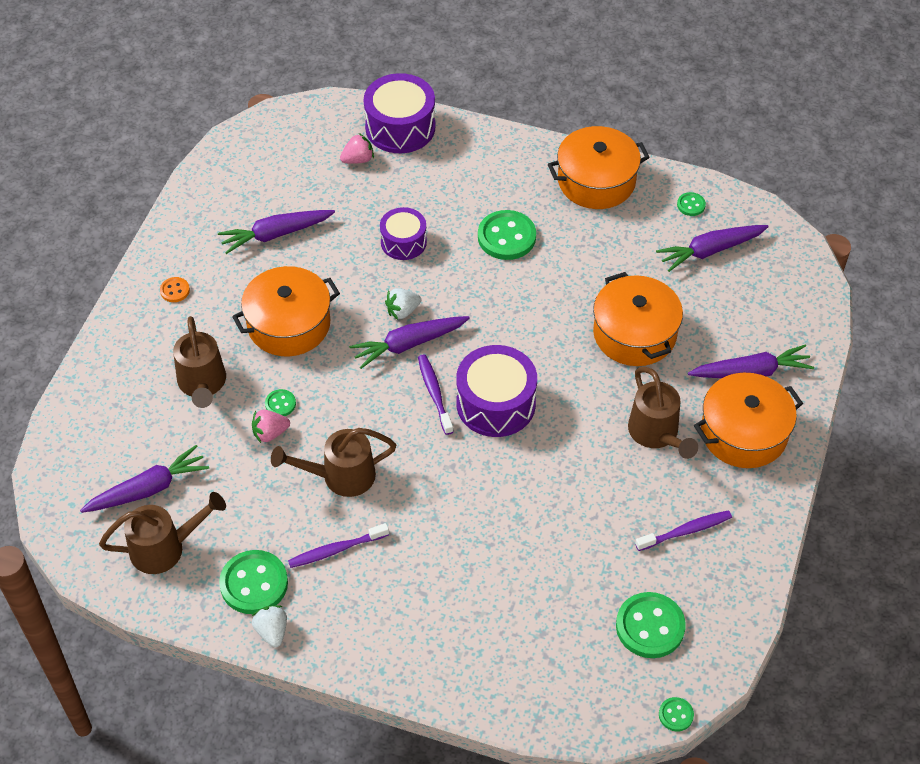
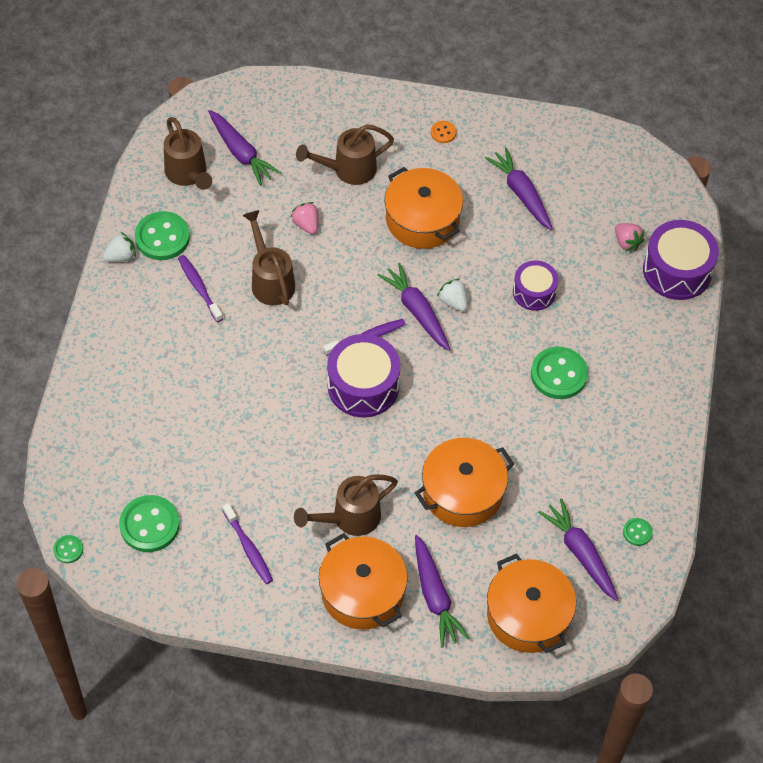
camera: 80 degrees right, 5 degrees up
(280, 404) = (337, 227): green button -> none
(596, 181) = (649, 445): orange pot -> orange pot (528, 615)

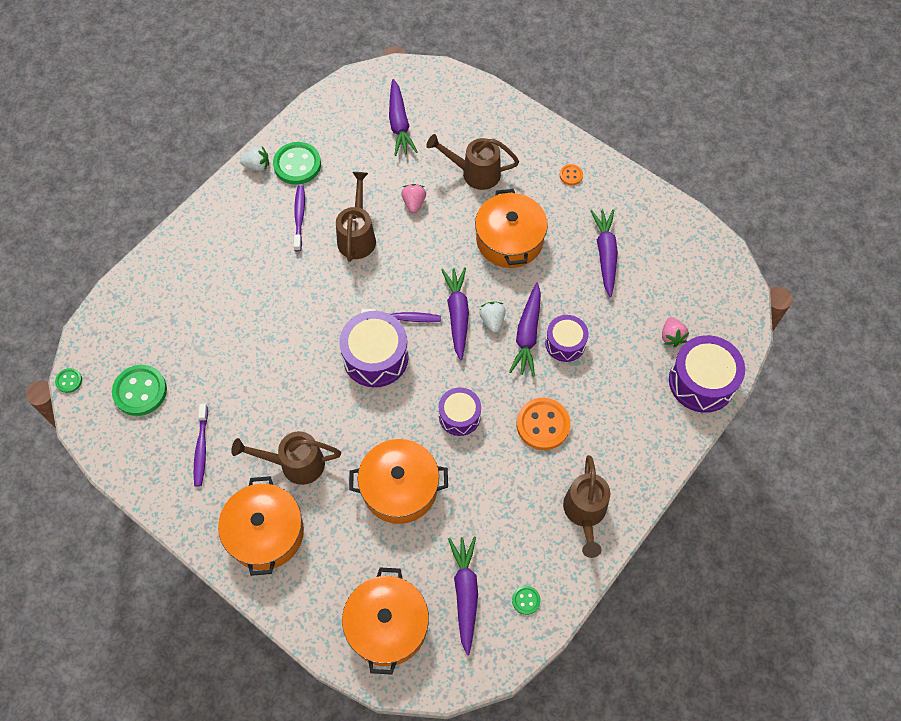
camera: 30 degrees right, 5 degrees up
(188, 174) = (348, 123): brown watering can -> brown watering can (585, 513)
(435, 596) = (321, 567): purple carrot -> purple carrot (527, 334)
(477, 402) = (459, 416): none -> purple drum
(558, 374) = (543, 425): green button -> orange button

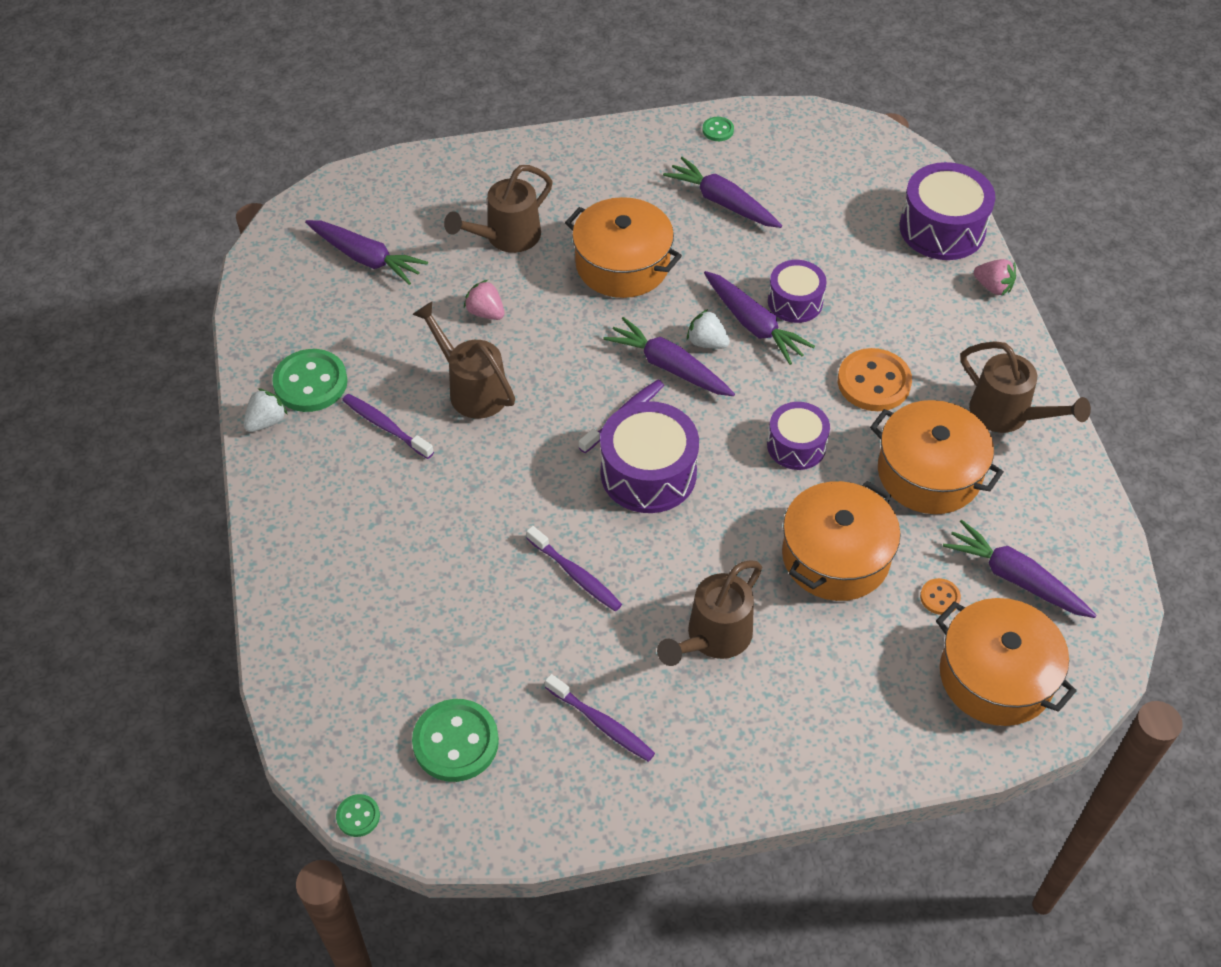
camera: 50 degrees left, 10 degrees down
(265, 533) = (777, 725): orange pot -> orange pot (929, 473)
(281, 370) = (575, 574): none -> purple toothbrush
(526, 600) = (1066, 530): green button -> green button (718, 130)
(571, 175) = (598, 166): orange button -> orange button (940, 597)
(671, 337) = (870, 216): pink strawberry -> pink strawberry (993, 287)

